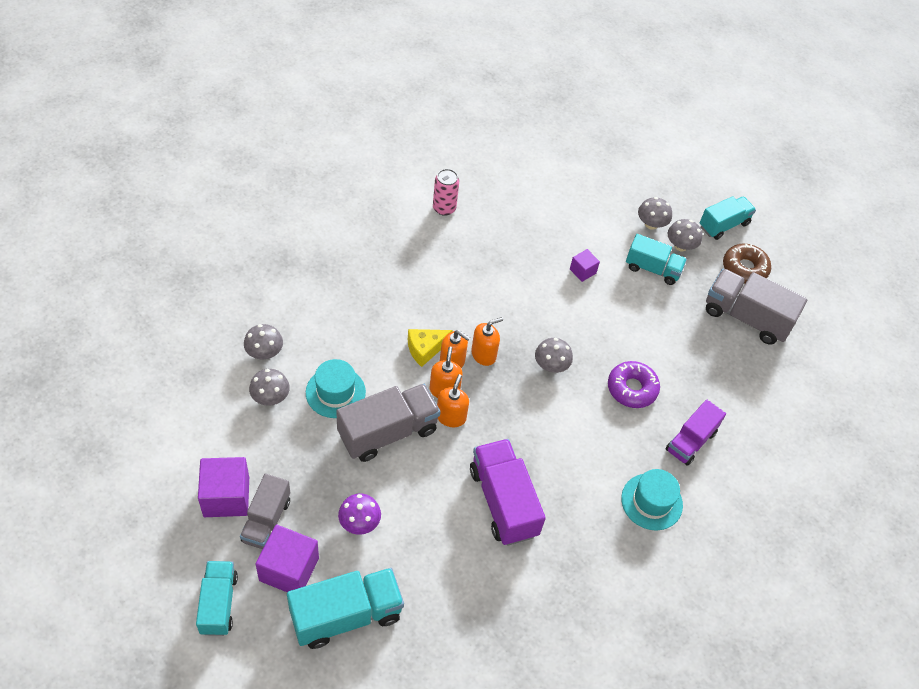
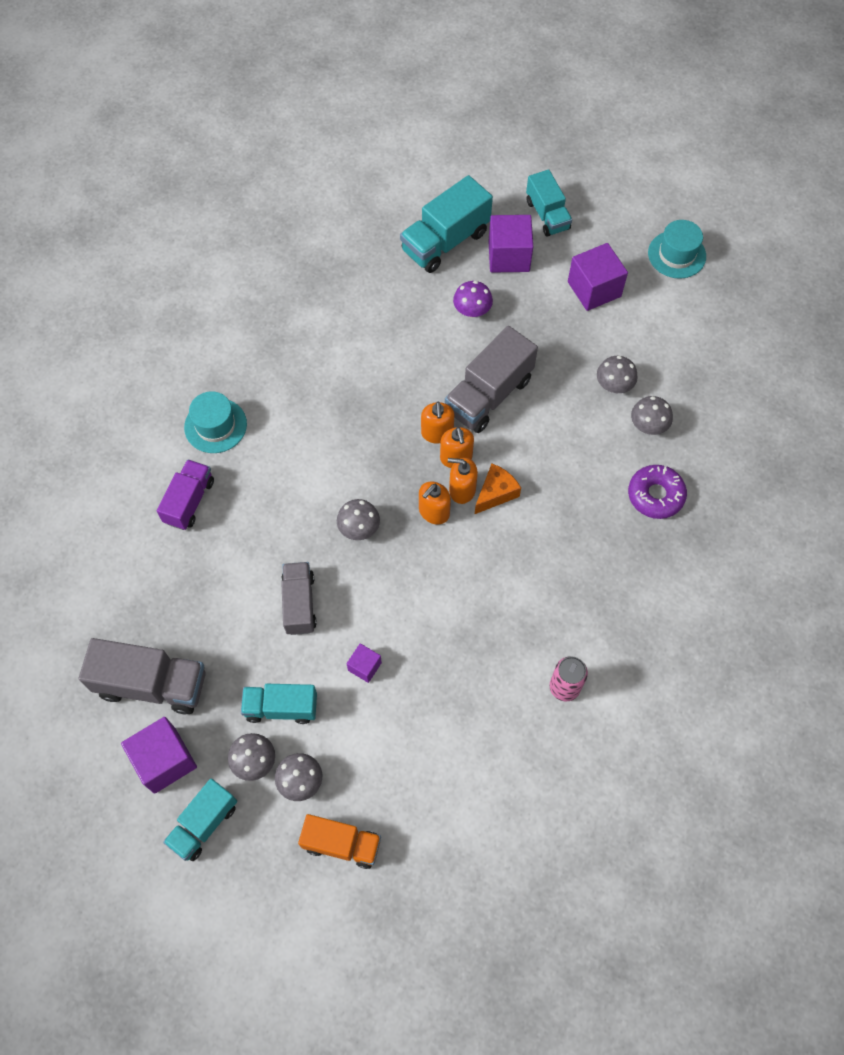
camera: 165 degrees right, 10 degrees up
(266, 520) = (549, 284): grey truck -> grey truck (299, 604)
(335, 392) = (558, 413): turquoise hat -> turquoise hat (676, 254)
(425, 349) = (495, 493): yellow cheese -> orange cheese
(503, 502) = (354, 373): purple truck -> none
(632, 388) = (265, 536): purple donut -> purple donut (655, 495)
(634, 183) = (342, 844): none -> orange truck
(744, 268) = (164, 760): brown donut -> purple cube

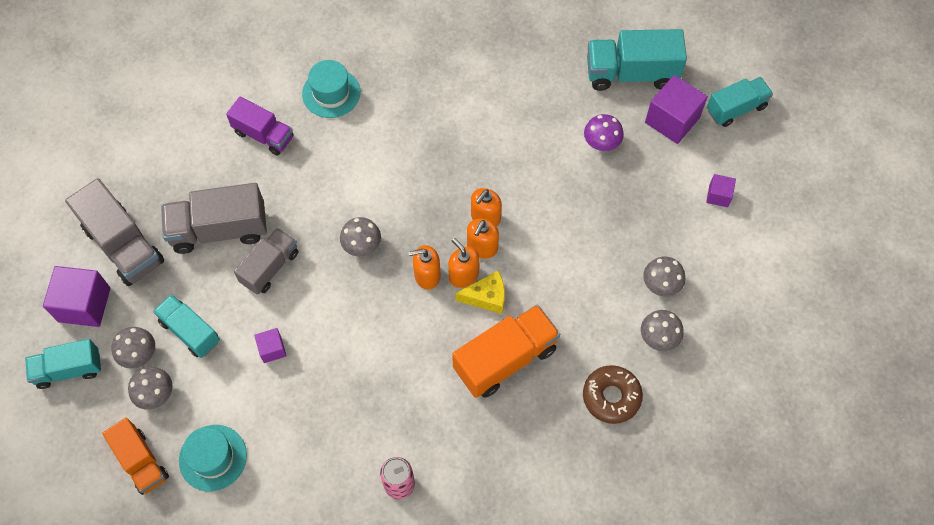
camera: 40 degrees right, 0 degrees up
(189, 501) = (263, 135): purple truck -> purple truck turned 60 degrees clockwise
(488, 395) = (552, 218): grey truck -> grey truck (219, 229)
(495, 493) = (486, 297): orange cheese -> yellow cheese
(547, 215) = (736, 109): turquoise truck -> turquoise truck turned 135 degrees counterclockwise
(553, 529) = (505, 359): none -> orange truck
(594, 289) = (718, 195): purple cube -> purple cube, size x0.53
(655, 495) = (611, 397): purple donut -> brown donut
(676, 254) = (818, 217): turquoise hat -> turquoise hat (213, 457)

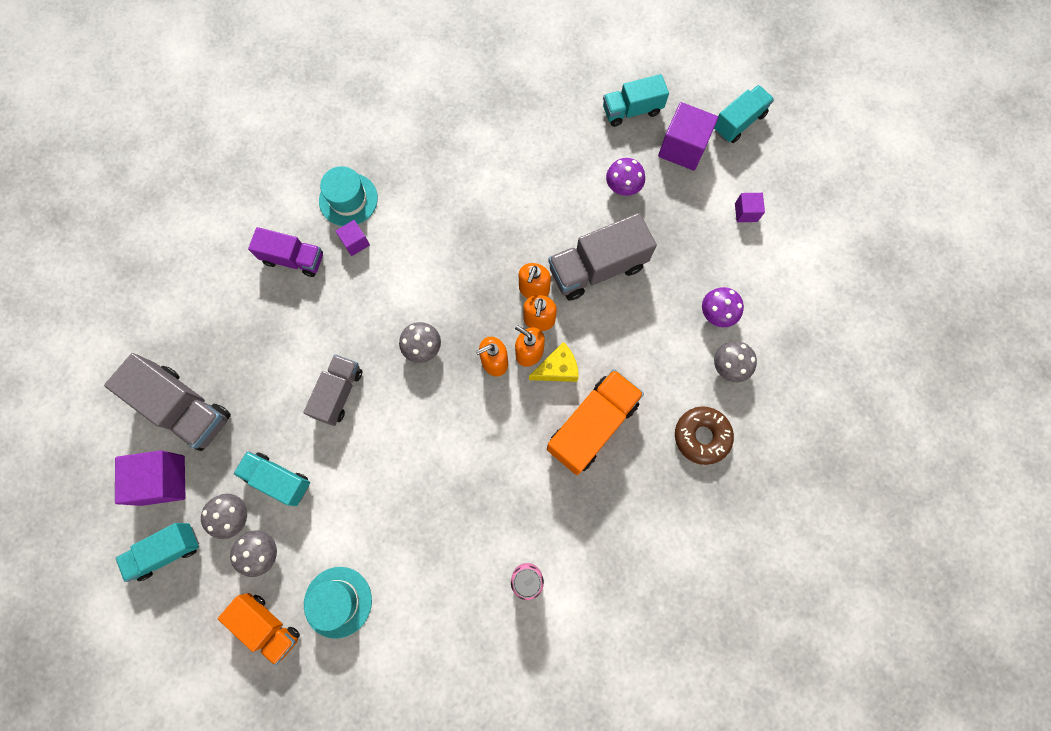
camera: 15 degrees left, 10 degrees up
(219, 229) = (277, 367): grey truck -> grey truck (597, 268)
(272, 349) = (365, 476): purple cube -> purple cube (355, 242)
(631, 73) = (632, 110): turquoise truck -> turquoise truck, size x0.65
(661, 284) = (717, 313): grey mushroom -> purple mushroom

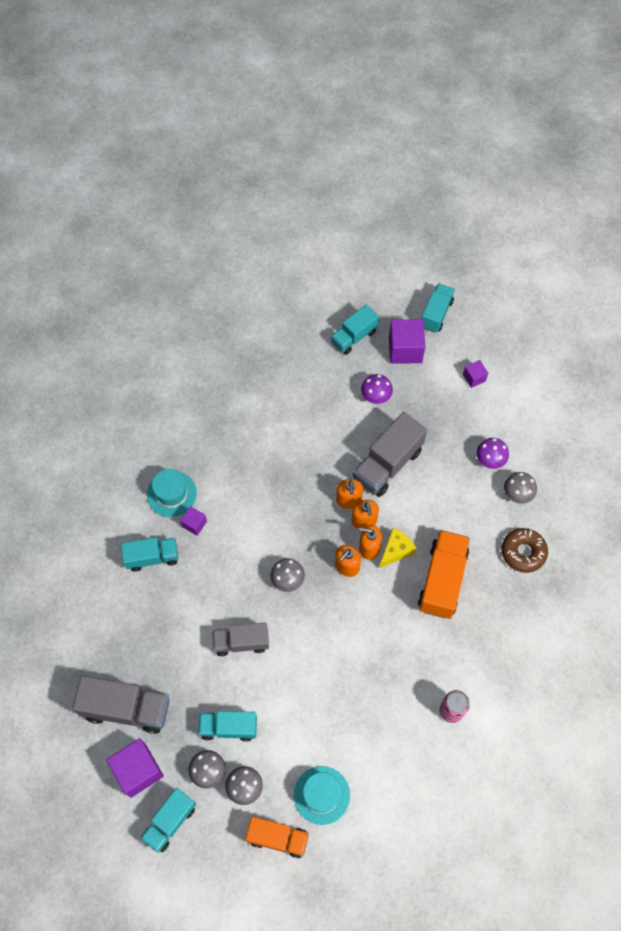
camera: 25 degrees left, 10 degrees down
(293, 259) = (152, 557): purple truck -> turquoise truck
(339, 393) = (241, 642): grey truck -> grey truck turned 90 degrees counterclockwise

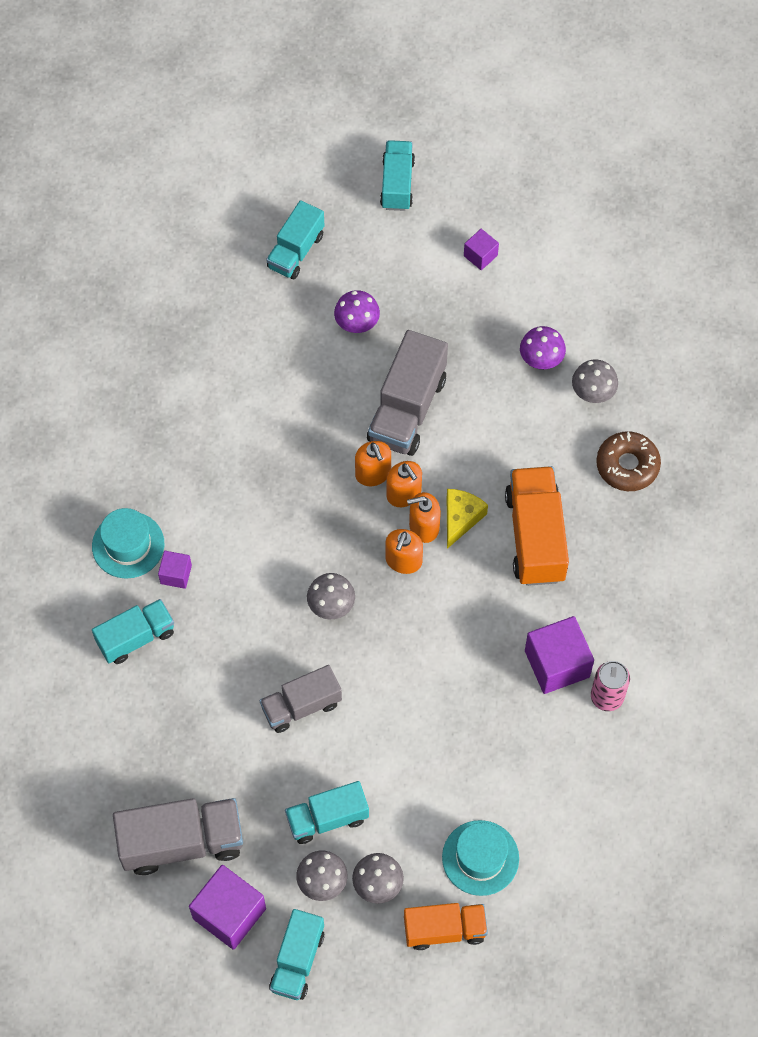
camera: 20 degrees left, 0 degrees up
(405, 349) = (373, 246): purple cube -> purple cube (557, 664)

